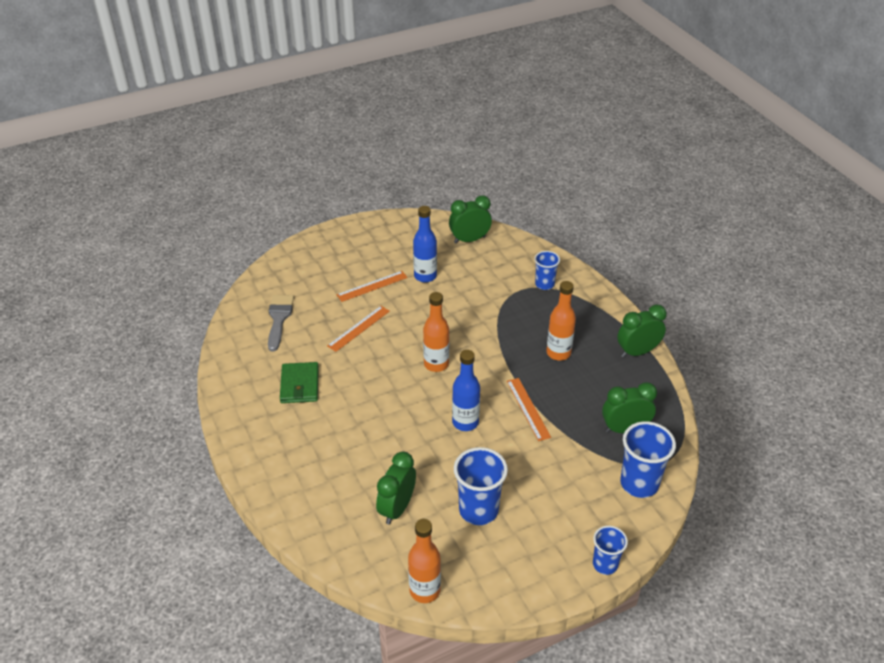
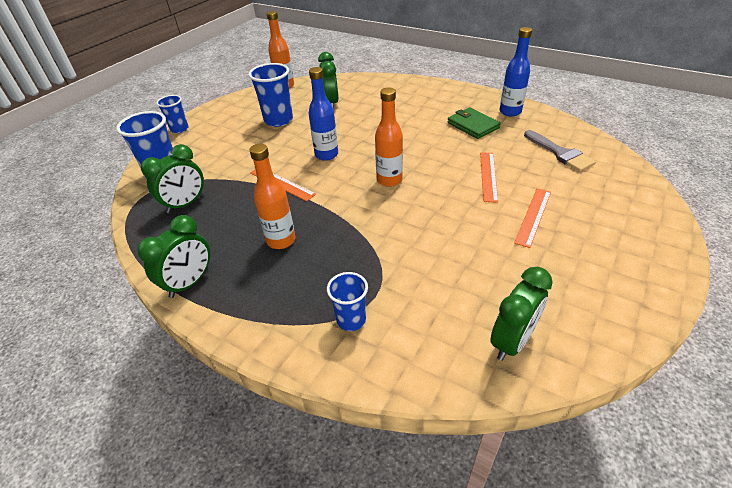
camera: 150 degrees right, 0 degrees up
(425, 276) = (498, 255): blue bottle -> blue bottle (510, 112)

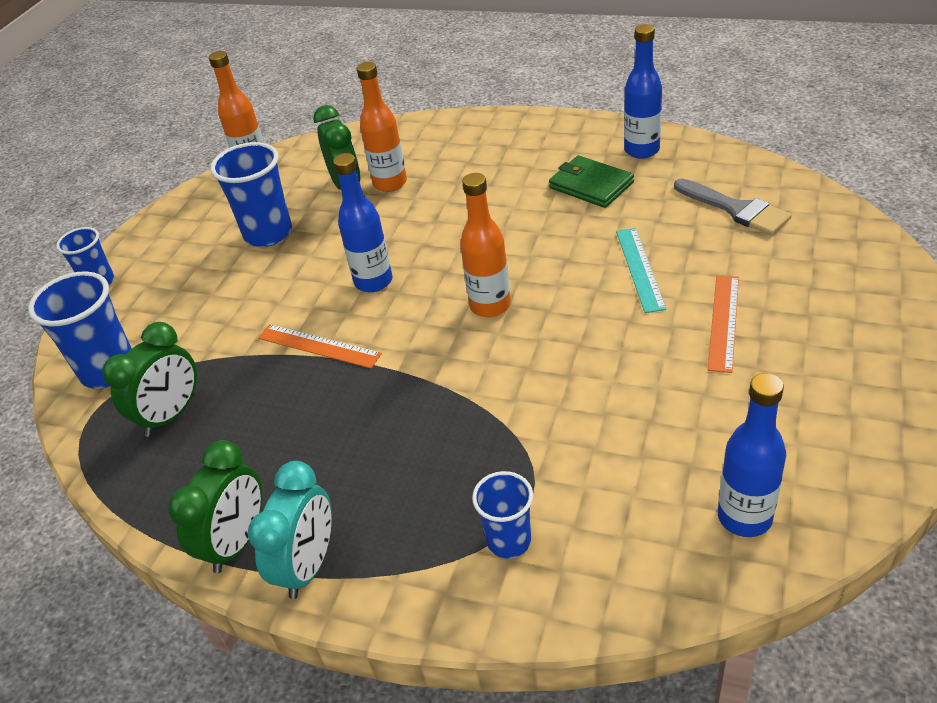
camera: 10 degrees left, 0 degrees up
(224, 306) = (308, 565): none -> turquoise clock
(281, 240) = (355, 442): orange bottle -> orange bottle (390, 183)
(488, 176) = (639, 269): orange ruler -> turquoise ruler
(512, 341) = (744, 517): green clock -> blue bottle

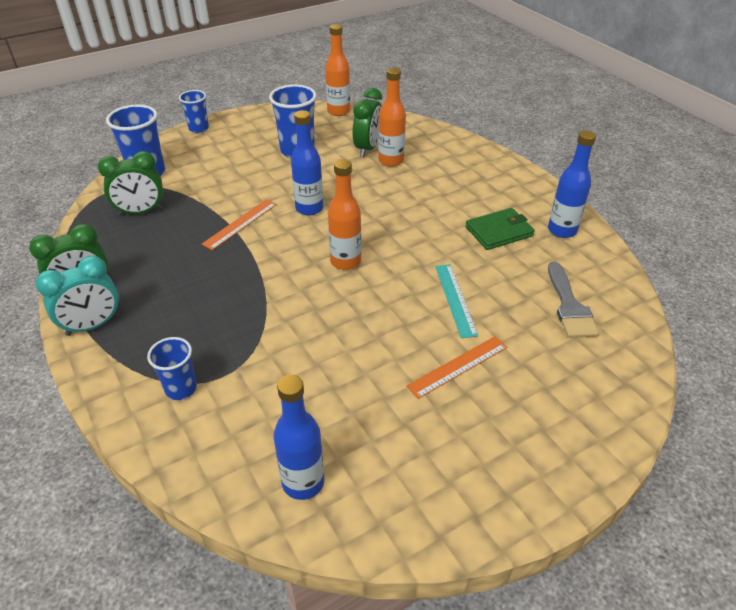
camera: 35 degrees right, 0 degrees up
(318, 346) = (240, 224): orange ruler -> orange ruler turned 60 degrees clockwise
(591, 185) = (499, 231): green wallet -> green wallet turned 75 degrees clockwise
(639, 269) = (455, 299): turquoise ruler -> turquoise ruler turned 45 degrees counterclockwise

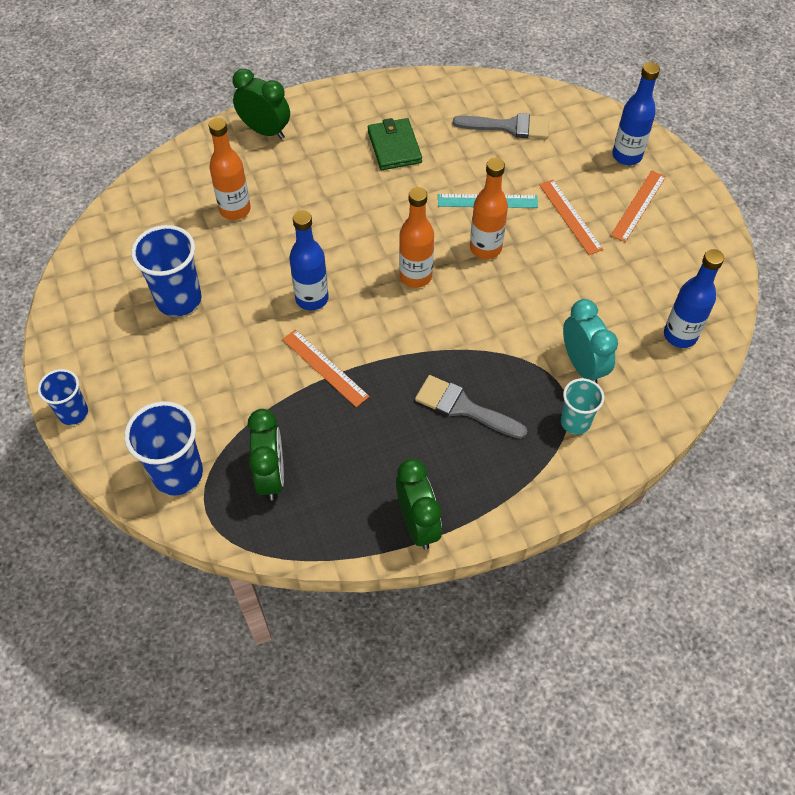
camera: 80 degrees left, 15 degrees up
(93, 325) = (477, 508): turquoise clock -> turquoise clock (582, 366)
(181, 388) = (575, 422): blue cup -> turquoise cup
(200, 306) = (463, 407): none -> grey brush
(338, 111) = (91, 245): orange bottle -> orange bottle (485, 248)
(368, 148) = (199, 227): green clock -> green clock (265, 131)
(499, 430) = (638, 205): none -> orange ruler
(562, 230) = (403, 101): blue bottle -> blue bottle (627, 156)

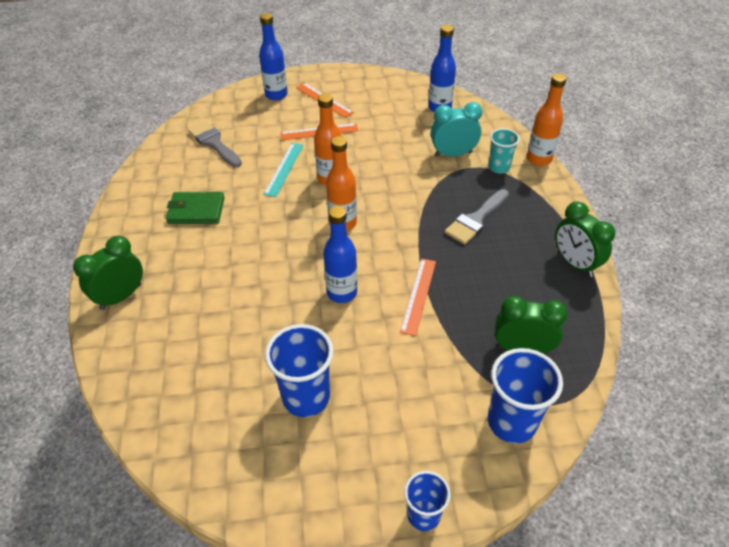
camera: 75 degrees left, 10 degrees down
(235, 210) = (211, 335): orange bottle -> orange bottle (539, 159)
(324, 368) = (418, 295): orange ruler -> orange ruler turned 45 degrees counterclockwise
(417, 524) = (575, 263): green clock -> green clock turned 120 degrees counterclockwise
(509, 127) = (214, 143): grey brush -> grey brush turned 60 degrees counterclockwise

